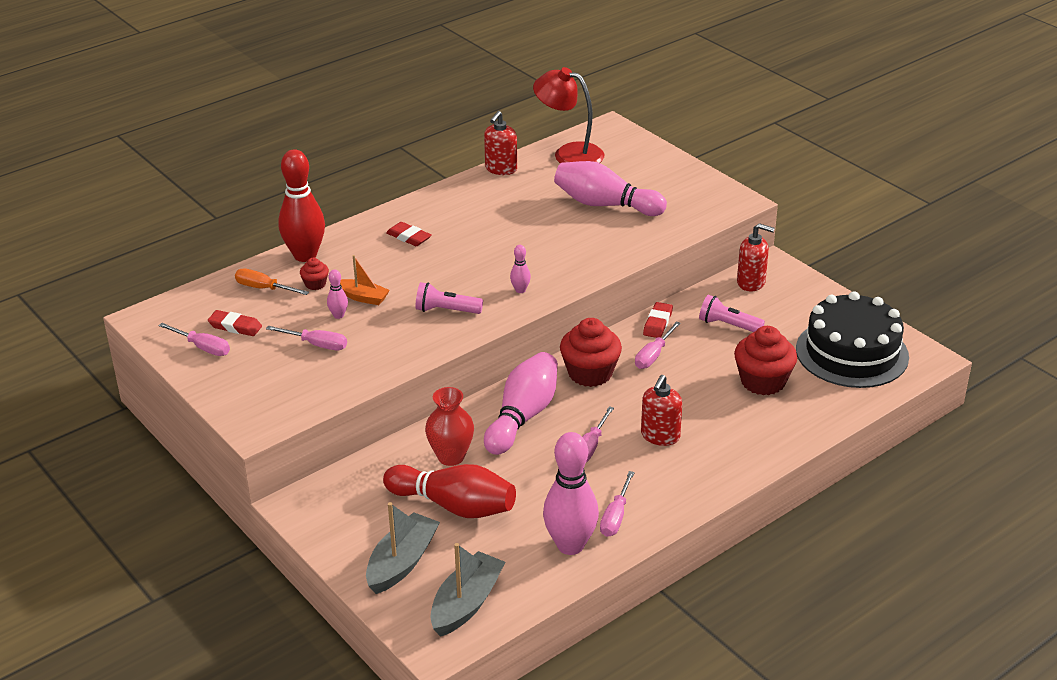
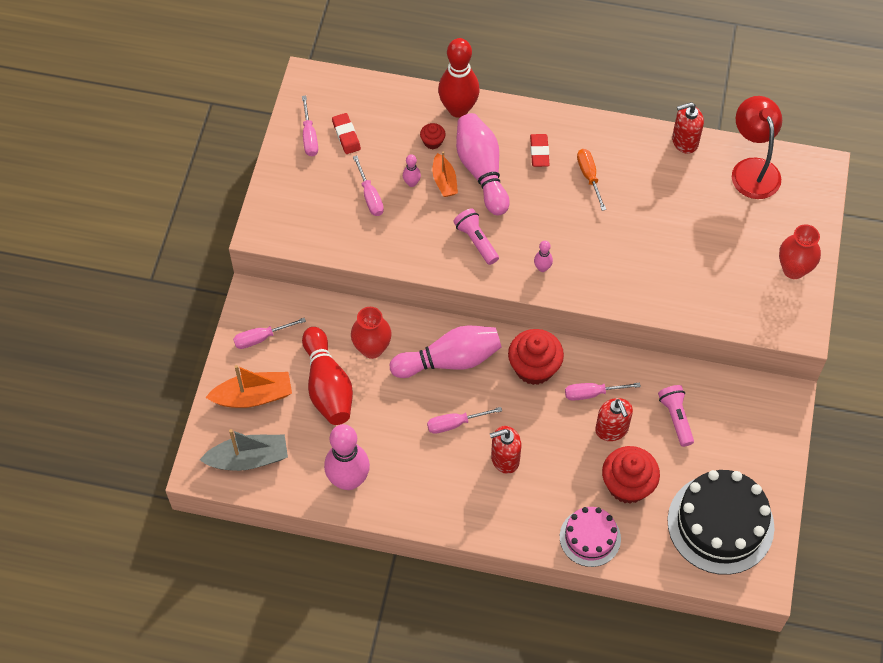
camera: 50 degrees right, 25 degrees up
(263, 288) = (400, 117): orange screwdriver -> orange screwdriver (589, 176)
(402, 562) = (253, 396): grey boat -> orange boat
(605, 205) = (704, 243): pink bowling pin -> pink bowling pin (481, 171)
(615, 517) = (398, 488): pink screwdriver -> pink screwdriver (261, 338)
(658, 323) = (634, 370): red eraser -> none
(681, 179) = (793, 269): none -> red vase
(751, 282) = (747, 398): red soap dispenser -> red soap dispenser (612, 429)
(791, 428) = (590, 537): none -> pink cake

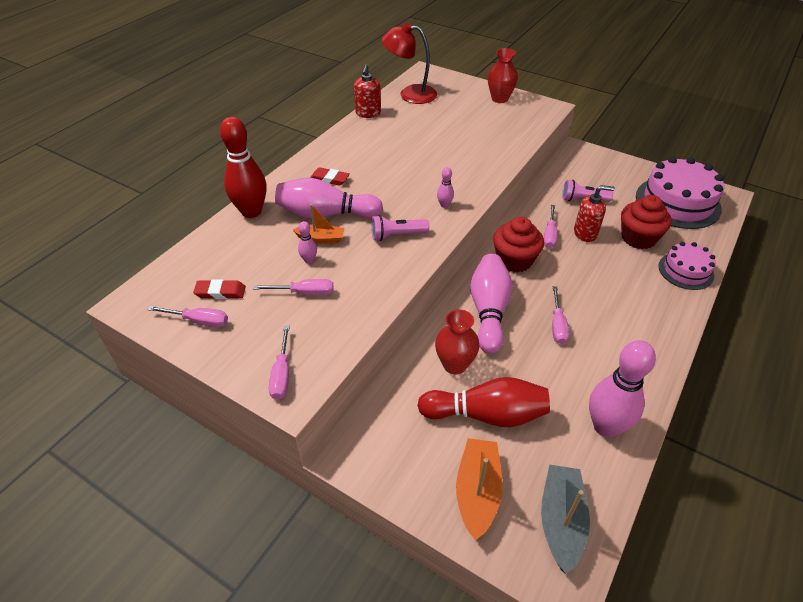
camera: 70 degrees left, 15 degrees down
(261, 338) = (403, 462): pink screwdriver -> pink screwdriver (282, 374)
(432, 142) = (273, 235): red cupcake -> none
(505, 459) = (601, 302): red soap dispenser -> none
(589, 176) = (370, 161): orange screwdriver -> none
(720, 524) = (677, 202): black cake -> pink cake

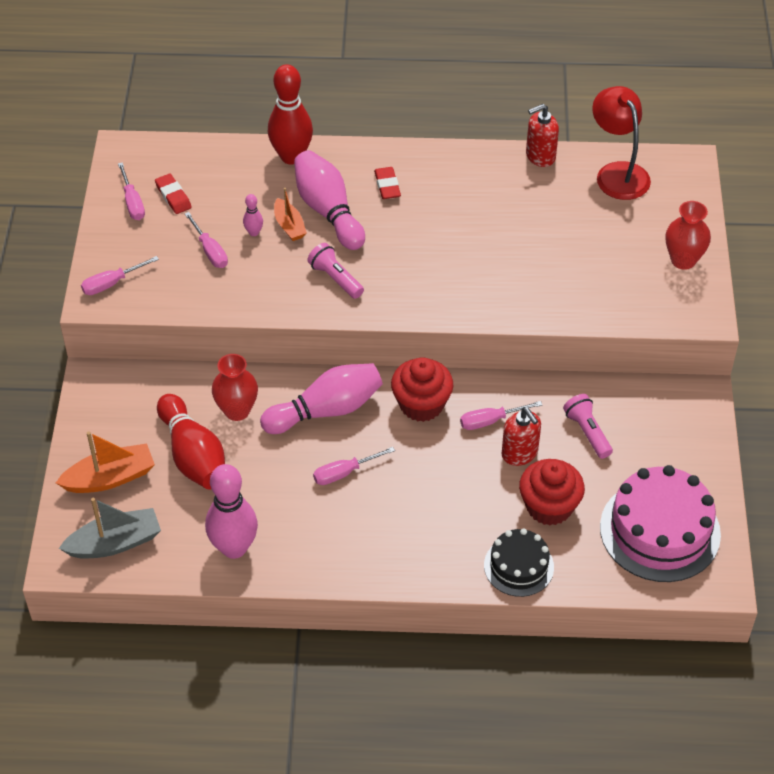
camera: 60 degrees right, 5 degrees up
(444, 205) = (413, 295): pink bowling pin -> none
(685, 271) = (518, 566): pink cake -> black cake

